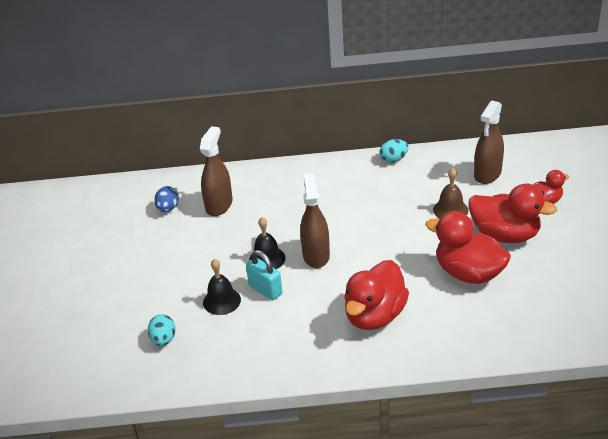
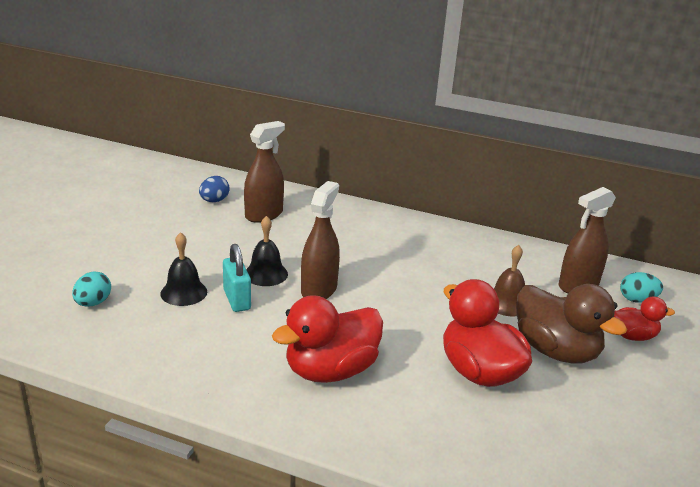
camera: 20 degrees right, 10 degrees down
(393, 159) = (478, 238): turquoise egg -> turquoise egg (637, 300)
(505, 235) = (555, 351): red duck -> brown duck

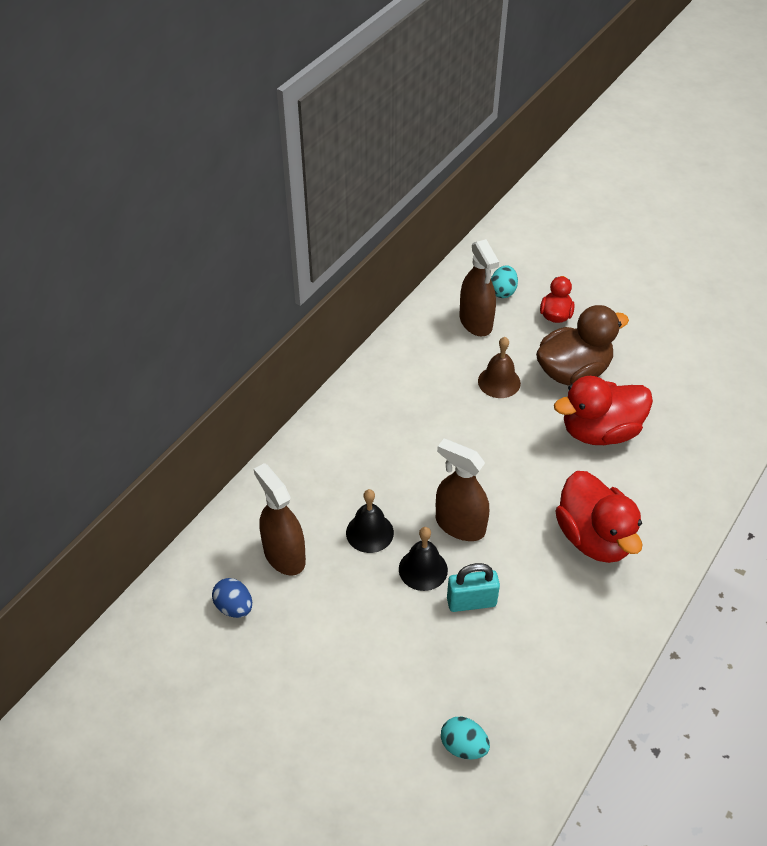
camera: 75 degrees left, 20 degrees up
(184, 292) = (451, 652): black bell -> black bell (369, 532)

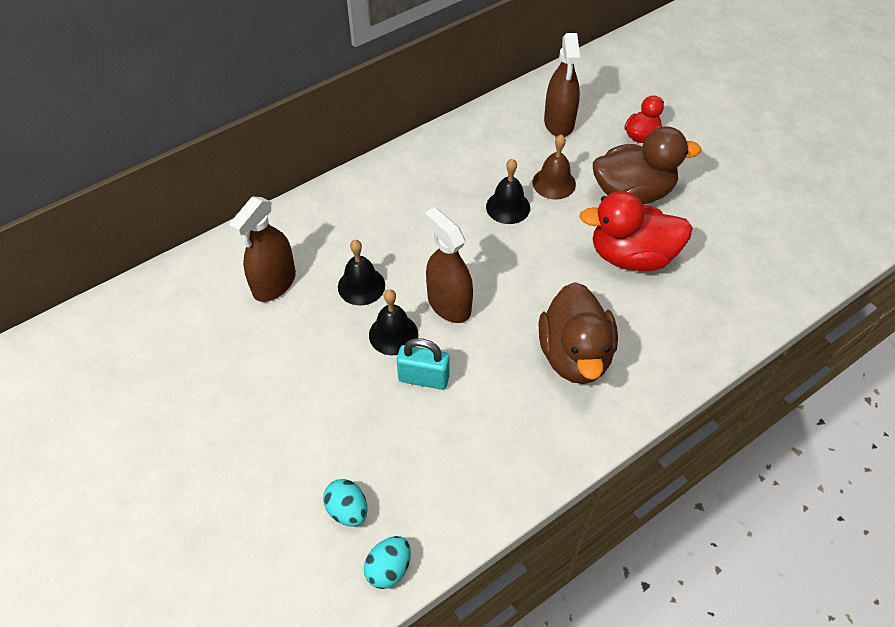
camera: 20 degrees right, 5 degrees up
(234, 607) = (207, 315): blue egg -> none
(284, 555) = (274, 283): brown spray bottle -> brown spray bottle turned 135 degrees counterclockwise
(468, 416) = (508, 207): none -> black bell
(503, 291) = (599, 101): turquoise egg -> turquoise egg (389, 569)
(594, 538) = (574, 355): red duck -> brown duck

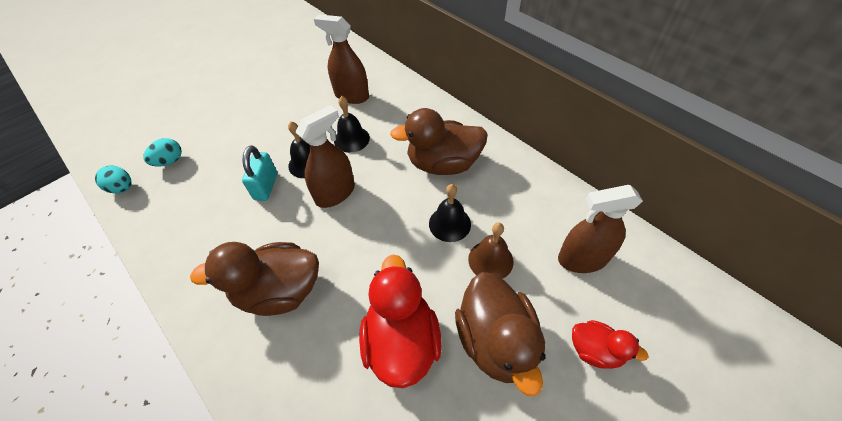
camera: 85 degrees right, 0 degrees up
(425, 202) = (443, 164): none -> brown duck

